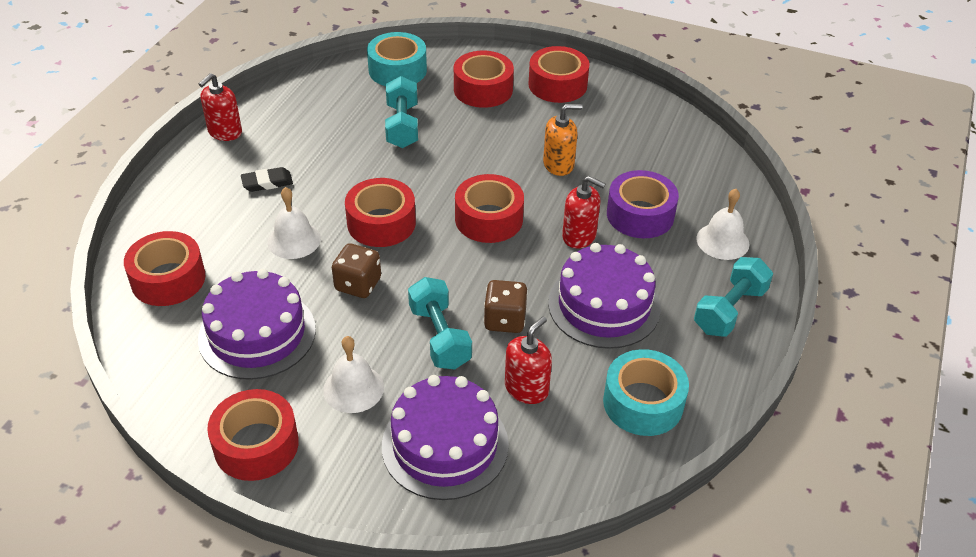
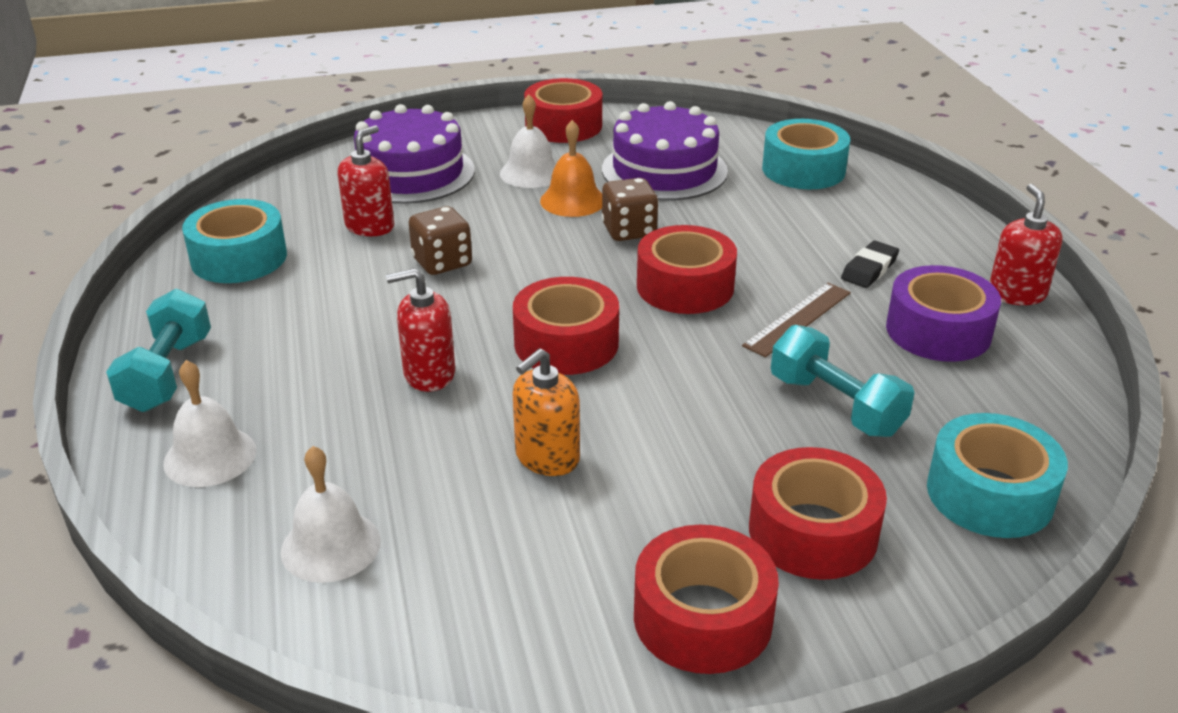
camera: 145 degrees right, 10 degrees down
(168, 279) = (803, 170): red tape -> turquoise tape
(294, 240) = (748, 236): white bell -> white bell (331, 546)
(352, 173) = (797, 319): none -> brown ruler
(359, 336) = (572, 200): none -> orange bell
(439, 337) = (495, 227): turquoise dumbbell -> none
(526, 388) = (370, 226): red soap dispenser -> red soap dispenser turned 150 degrees counterclockwise
(604, 305) = (338, 316): purple cake -> none
(640, 215) = (361, 439): purple tape -> purple tape (938, 331)

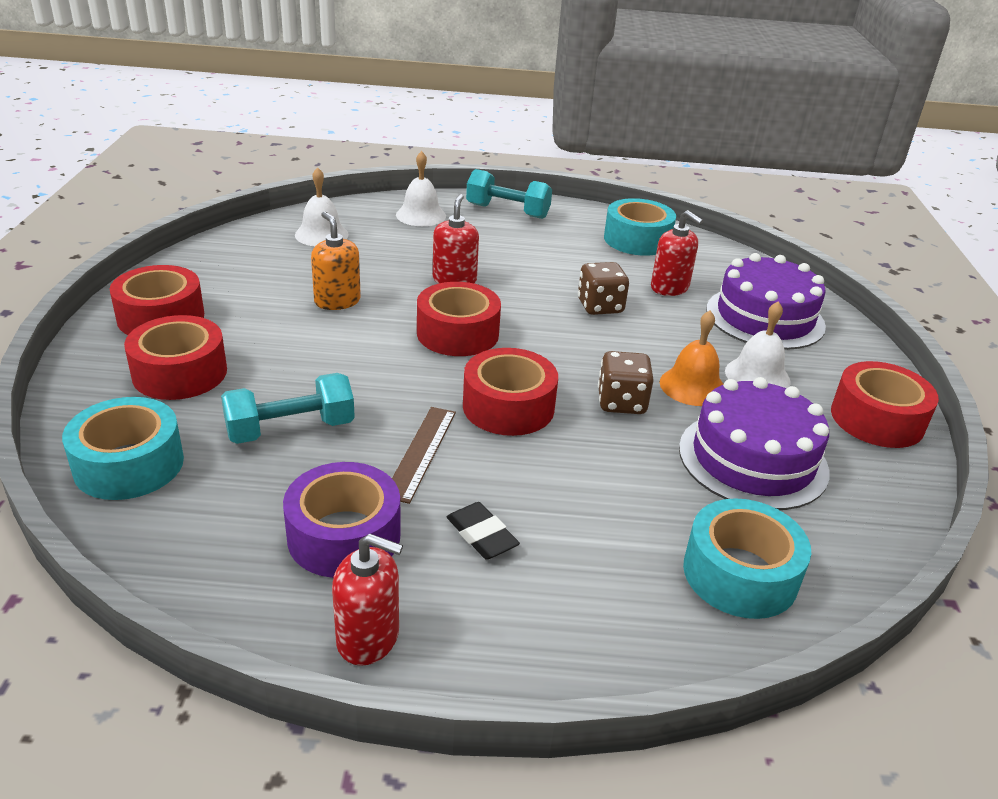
camera: 105 degrees right, 0 degrees up
(797, 319) = (421, 452): brown ruler -> brown ruler turned 45 degrees clockwise

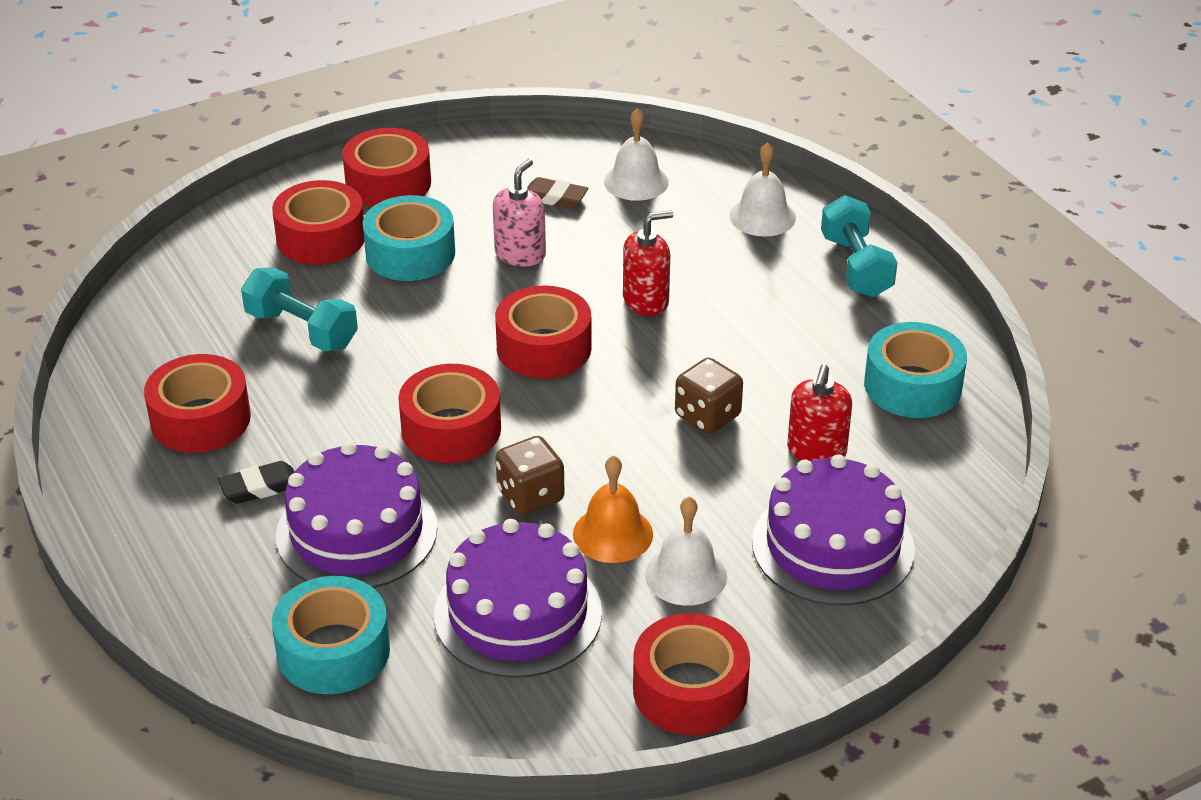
camera: 60 degrees right, 5 degrees up
(129, 464) = (191, 281): turquoise tape -> turquoise tape (410, 253)
(292, 265) = (554, 197): none -> brown eraser
(337, 301) = (520, 254): orange soap dispenser -> pink soap dispenser
(344, 536) = (200, 419): purple tape -> red tape
(368, 637) = (109, 480): red soap dispenser -> none
(421, 452) = (335, 410): brown ruler -> none
(481, 535) = (260, 487): black eraser -> black eraser turned 45 degrees clockwise
(593, 502) = (356, 532): none -> purple cake

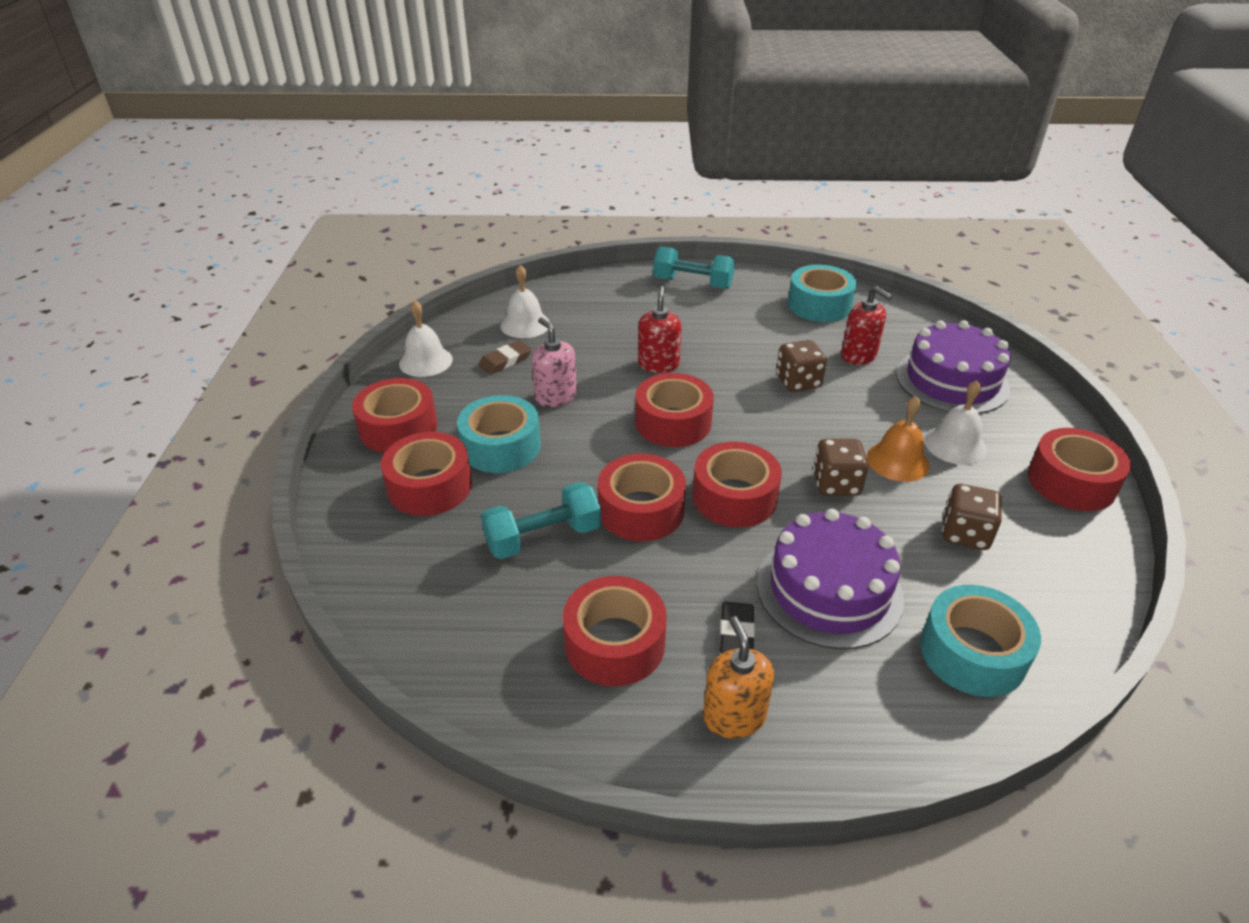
camera: 60 degrees left, 0 degrees up
(161, 514) = (734, 716): none -> orange soap dispenser
(384, 374) = (641, 510): none -> red tape
(518, 613) = (965, 534): purple cake -> brown dice
(762, 216) = (612, 295): white bell -> white bell (425, 361)

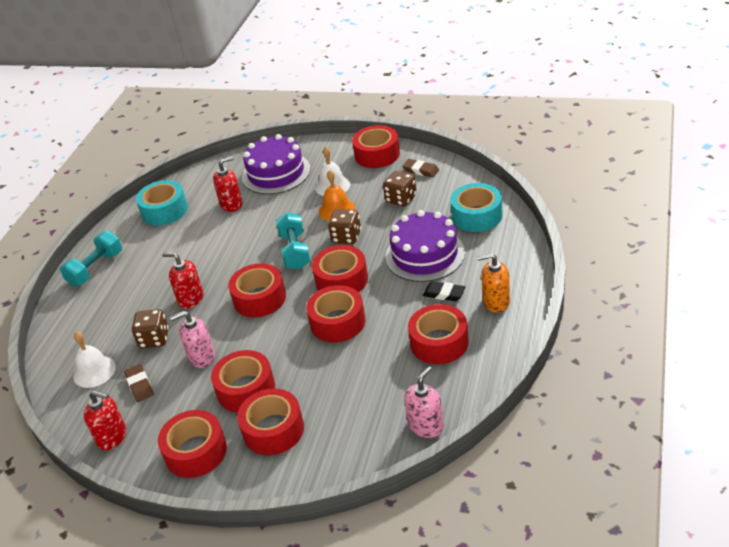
camera: 70 degrees left, 0 degrees up
(425, 361) = (112, 437): white bell -> red soap dispenser
(429, 653) = (426, 426): none -> pink soap dispenser
(501, 446) = (246, 389): turquoise tape -> red tape
(543, 537) = (346, 370): turquoise dumbbell -> turquoise dumbbell (295, 251)
(798, 382) = (245, 235): brown dice -> brown dice (154, 339)
(1063, 547) = (420, 170): none -> brown eraser

